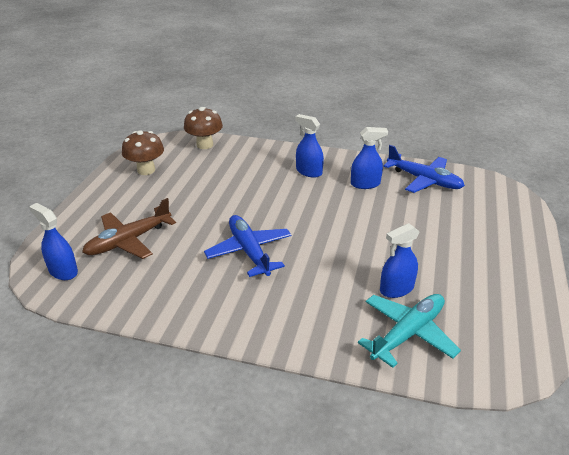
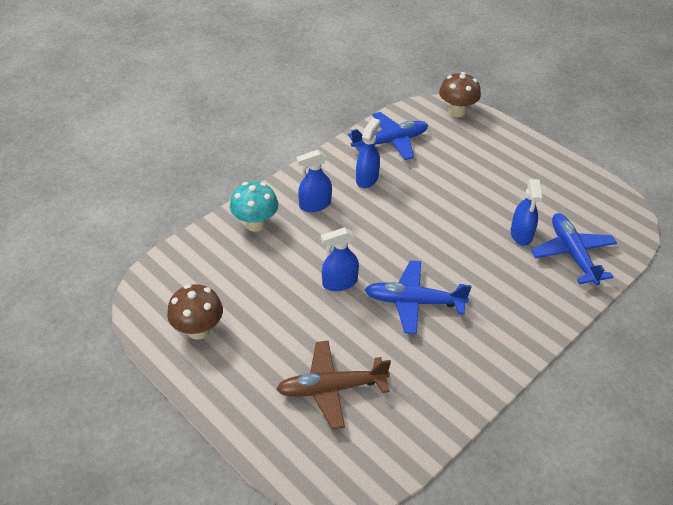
camera: 60 degrees left, 10 degrees up
(63, 271) = (347, 462): blue spray bottle -> blue spray bottle (339, 283)
(129, 241) = (332, 388): brown plane -> brown plane turned 90 degrees clockwise
(205, 145) = (188, 259): brown mushroom -> brown mushroom (457, 111)
(262, 156) = (255, 224): none -> turquoise mushroom
(407, 333) = (572, 254): turquoise plane -> blue plane

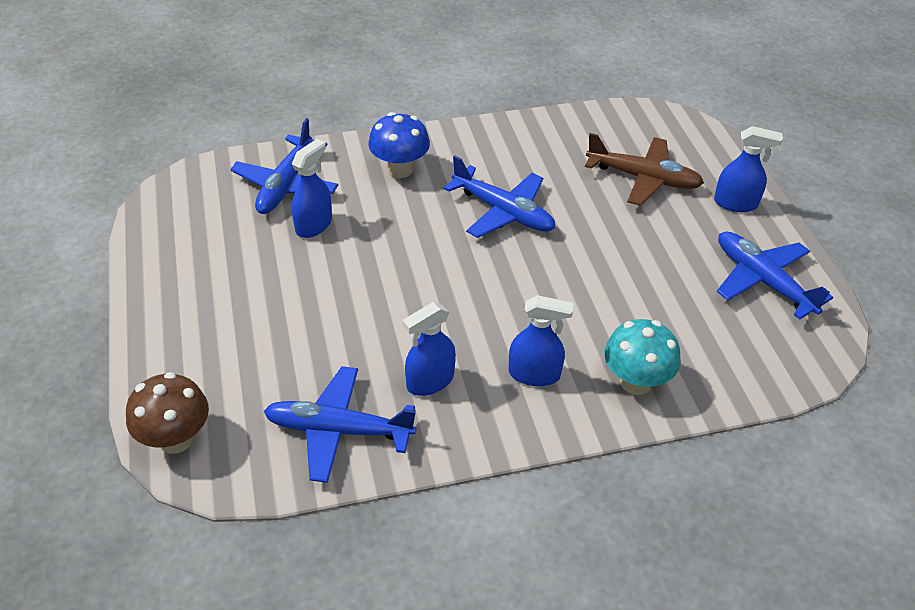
camera: 150 degrees left, 0 degrees up
(198, 330) = (763, 281): brown mushroom -> blue plane
(339, 283) = (571, 263): blue spray bottle -> blue spray bottle (735, 203)
(516, 303) = (399, 169): none -> blue mushroom

